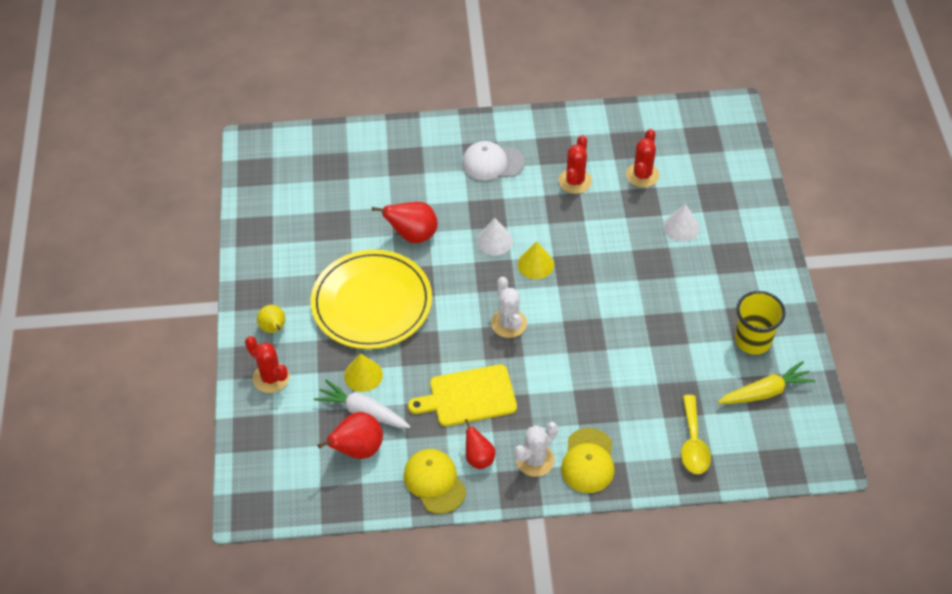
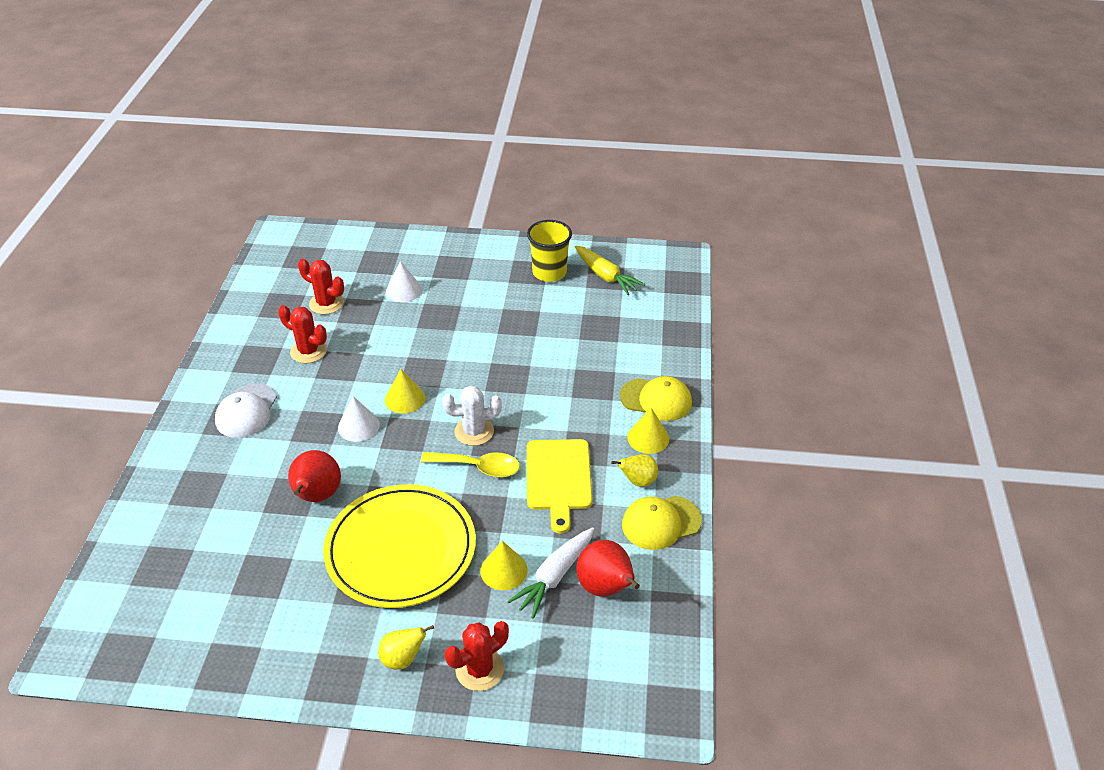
camera: 80 degrees left, 10 degrees down
(479, 458) = (638, 481): red pear -> yellow pear
(535, 460) = (648, 438): white cactus -> yellow cone
(693, 443) = (649, 328): yellow spoon -> yellow spoon (478, 467)
(765, 392) = (605, 276): yellow carrot -> yellow carrot turned 150 degrees clockwise

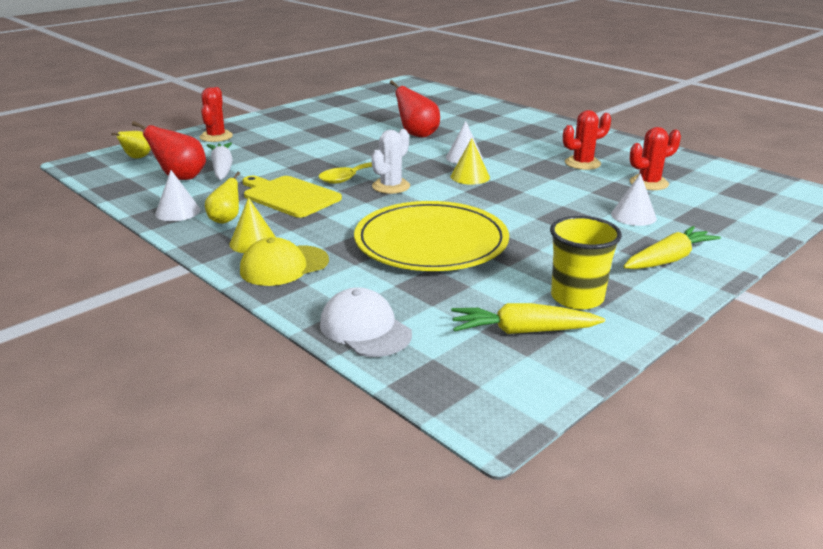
camera: 130 degrees right, 15 degrees down
(246, 411) = (535, 135): white cap -> white cap (365, 329)
(401, 549) = (332, 142): yellow plate -> yellow plate (431, 242)
(403, 659) = (262, 126): yellow pear -> yellow pear (137, 158)
(461, 258) = (668, 259): none -> yellow carrot
(503, 570) = (258, 159): yellow cone -> none
(661, 522) = (178, 212): yellow cap -> white cone

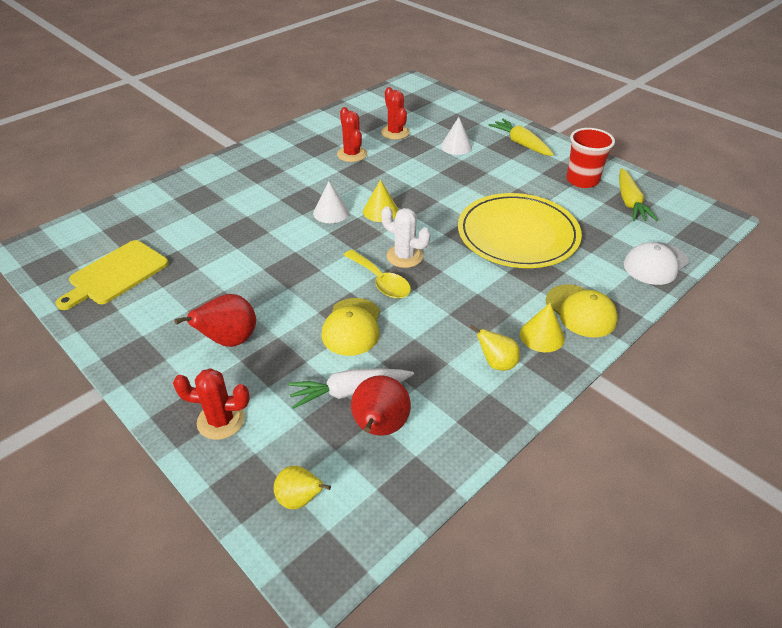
camera: 90 degrees left, 15 degrees up
(178, 212) = (482, 407): white cone -> none
(289, 196) = (432, 323): yellow cutting board -> yellow cutting board (116, 274)
(294, 168) = (352, 327): none -> yellow cap
(417, 135) = (256, 240): red pear -> red pear (229, 340)
(577, 298) = (582, 180): yellow cup -> red cup

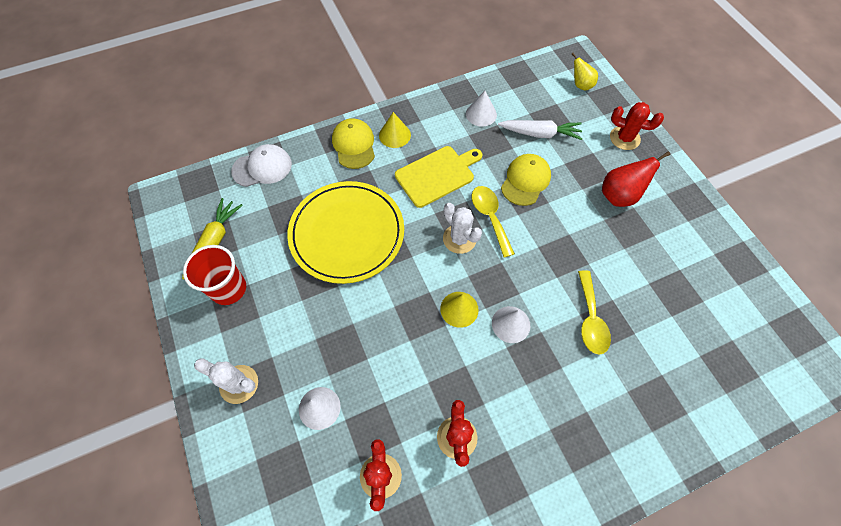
camera: 160 degrees left, 20 degrees up
(116, 274) = (727, 299): yellow cutting board -> yellow cutting board (437, 175)
(258, 230) = (590, 319): none -> yellow spoon
(379, 428) = (527, 108): red pear -> none
(445, 397) = (481, 114): none -> white cone
(496, 363) = (437, 125): yellow pear -> none
(521, 144) = (239, 384): yellow carrot -> white cactus

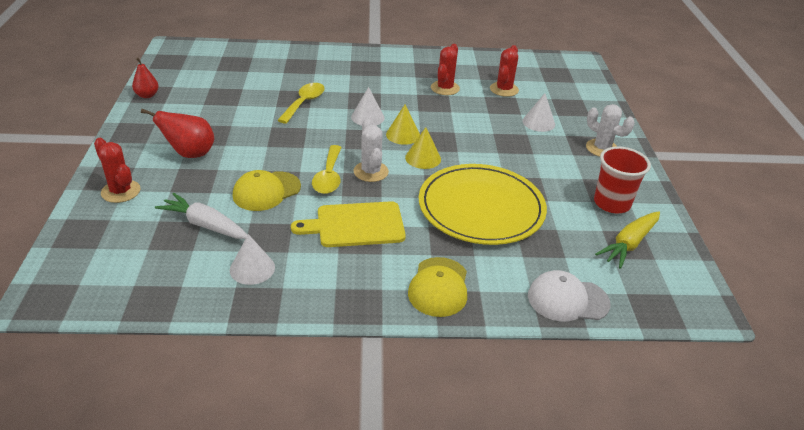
camera: 160 degrees left, 25 degrees down
(394, 135) = (380, 281): yellow cone -> yellow cone (423, 158)
(580, 85) = (91, 258): yellow pear -> none
(741, 257) = (147, 95): none -> red pear

